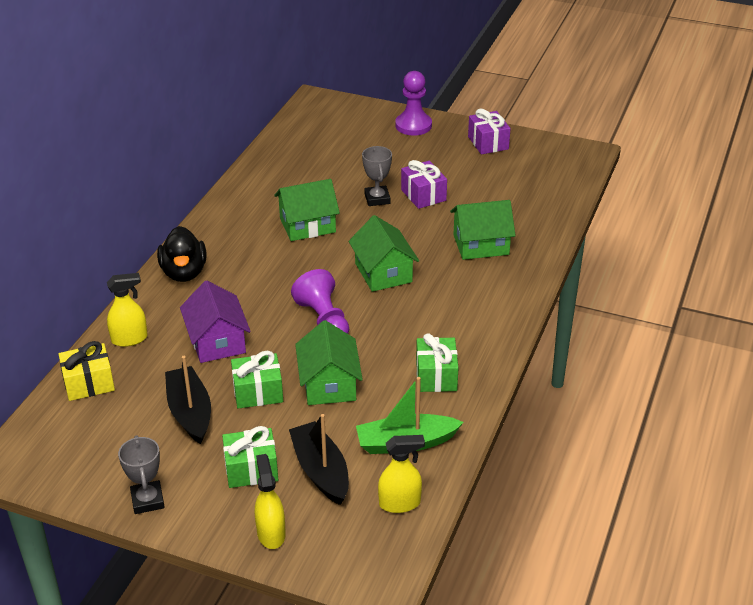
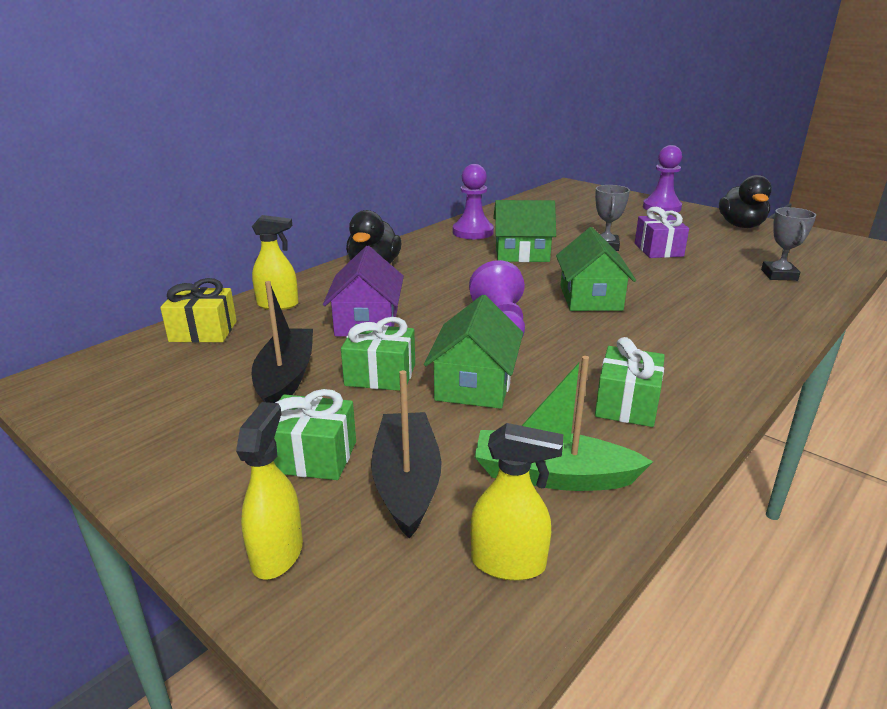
camera: 20 degrees right, 10 degrees down
(147, 500) = (152, 461): grey trophy -> grey trophy (779, 275)
(250, 202) = (473, 232): none -> purple pawn
(481, 245) = (719, 293): green house -> none
(488, 143) = (741, 226): purple gift -> black duck

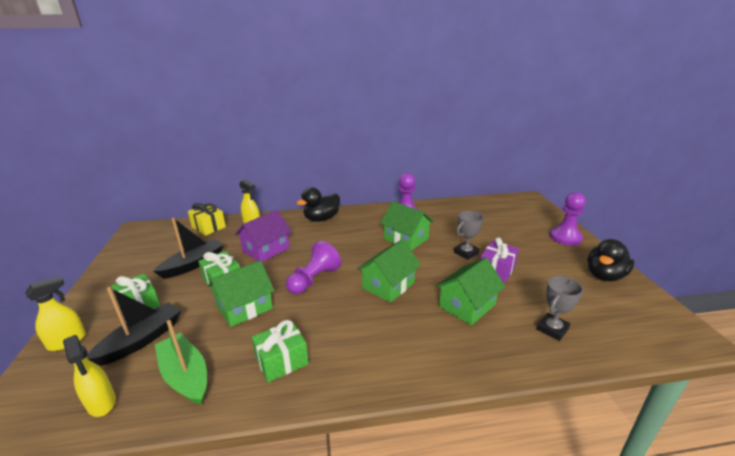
camera: 40 degrees right, 0 degrees up
(690, 285) = (467, 305): none -> green house

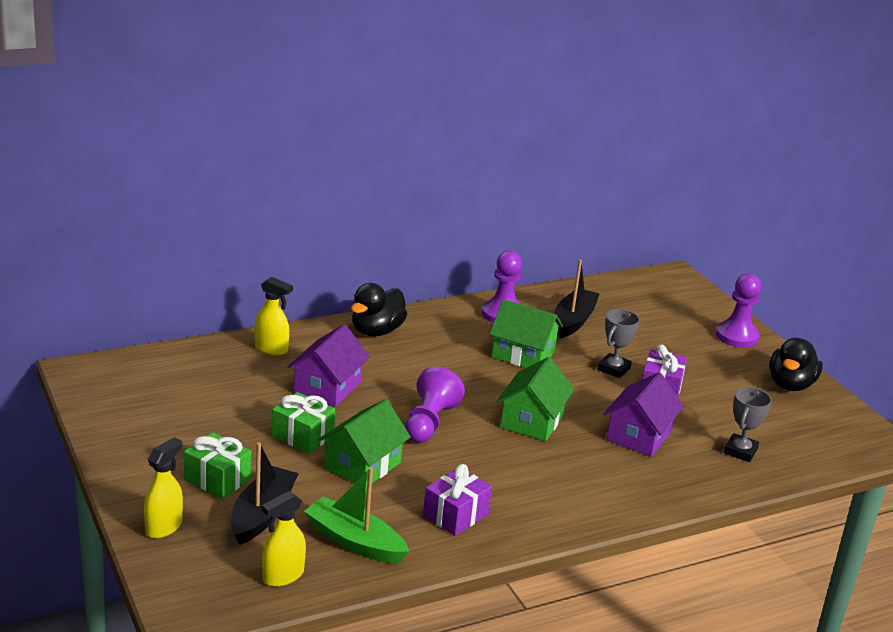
camera: 20 degrees left, 0 degrees up
(102, 403) = (282, 576): yellow spray bottle -> yellow spray bottle turned 105 degrees clockwise
(193, 264) = (236, 417): black boat -> black boat (573, 321)
(208, 227) = (202, 358): yellow gift -> none
(282, 361) = (455, 515): green gift -> purple gift
(467, 305) = (639, 435): green house -> purple house

